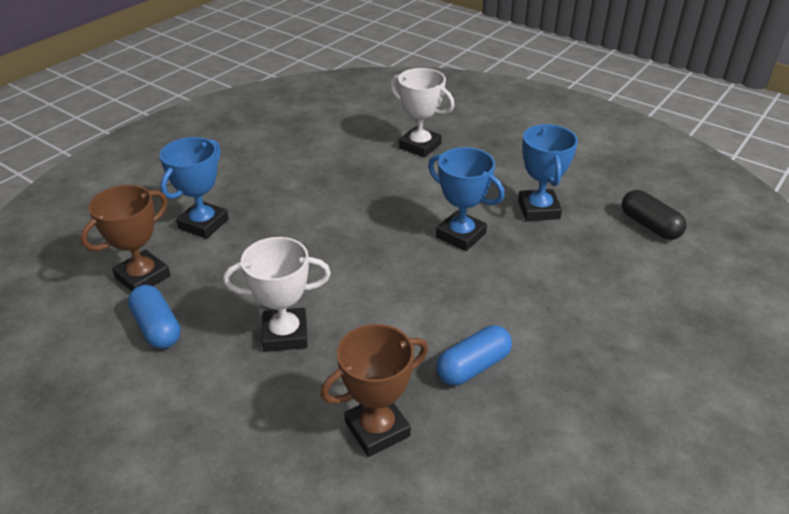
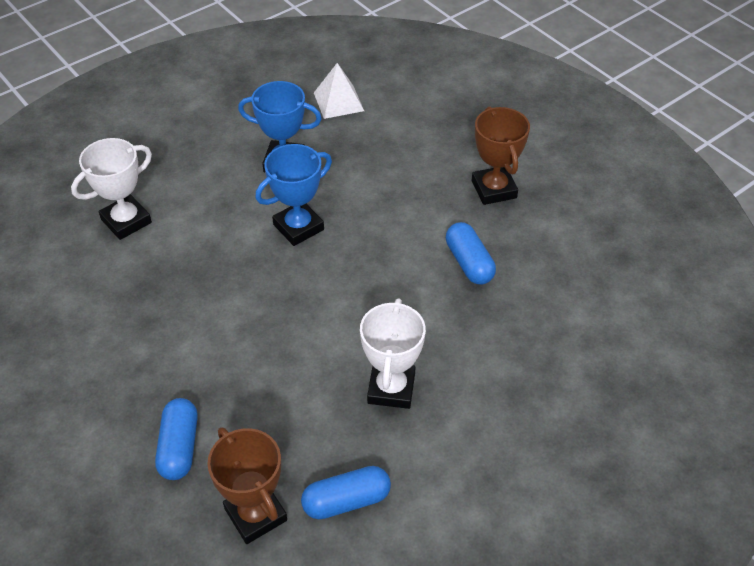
camera: 75 degrees left, 10 degrees up
(203, 224) = (179, 447): blue trophy -> blue capsule
(377, 429) = (519, 339): brown trophy -> brown trophy (494, 189)
(650, 225) = (338, 101): black capsule -> white pyramid

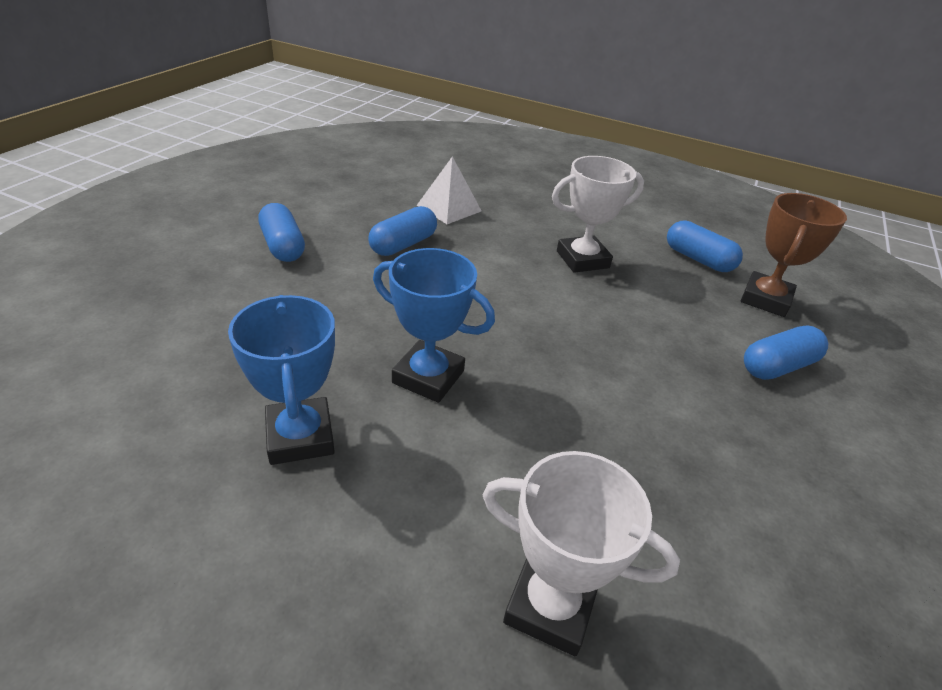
camera: 120 degrees left, 10 degrees down
(338, 101) = (114, 420): white pyramid -> white pyramid (449, 208)
(494, 189) = (283, 246): brown trophy -> blue capsule

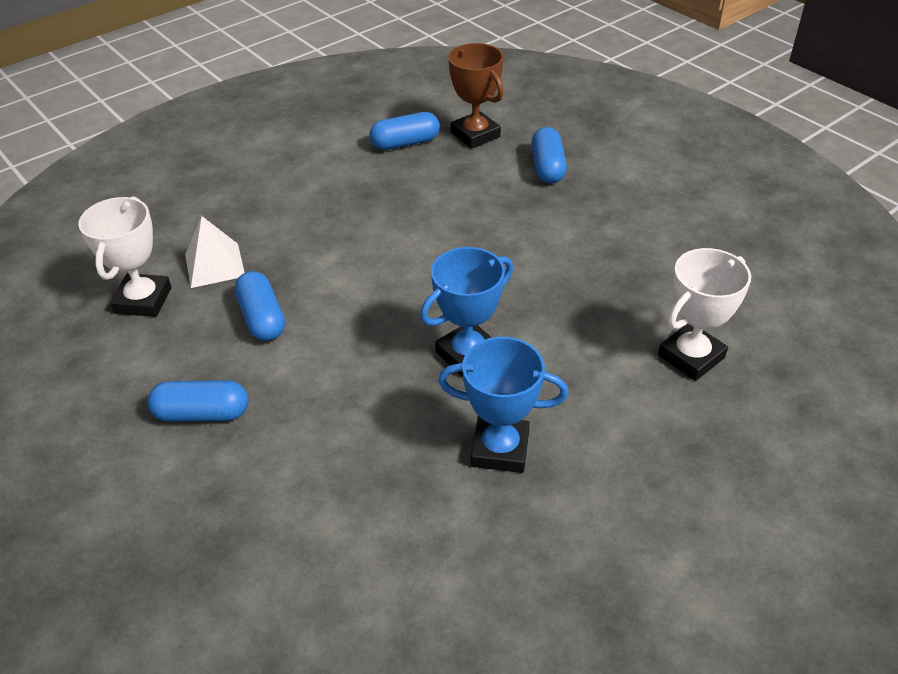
camera: 60 degrees left, 5 degrees up
(582, 259) = (364, 208): white trophy -> white trophy (143, 300)

